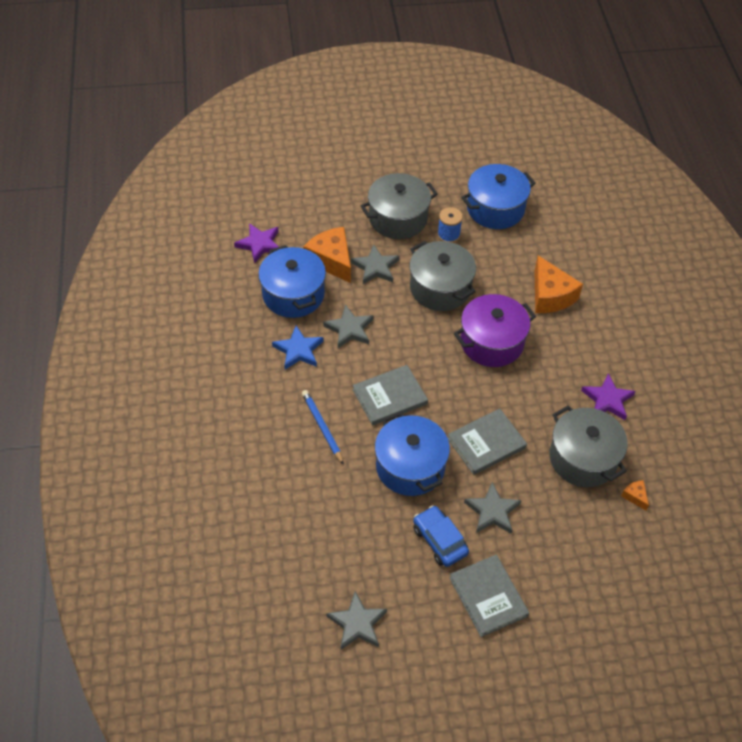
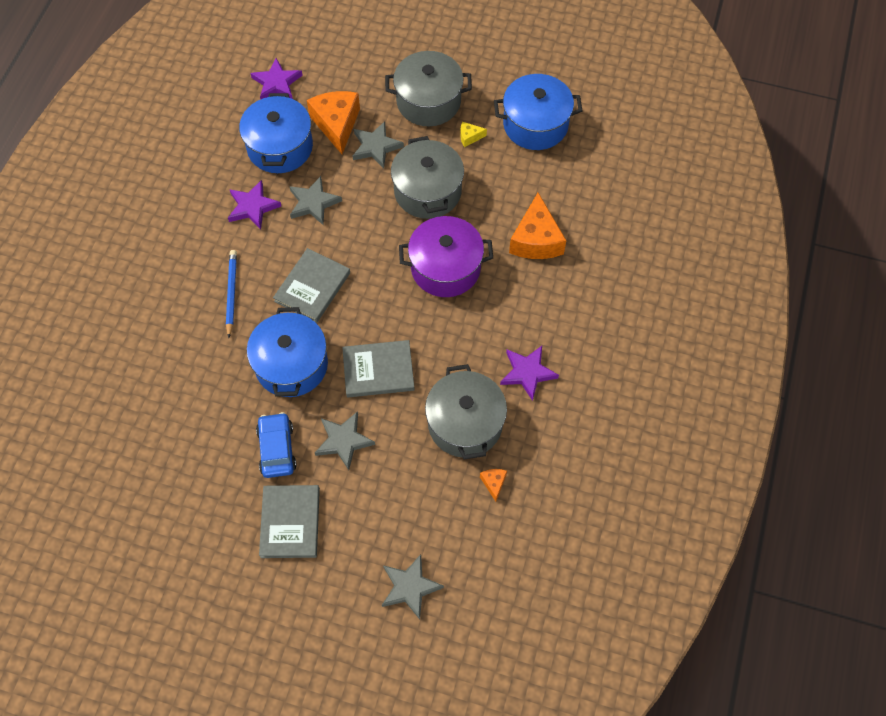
camera: 25 degrees right, 10 degrees up
(298, 350) = (253, 207): blue star -> purple star
(357, 623) = (156, 496): grey star -> grey star (410, 587)
(389, 397) = (312, 287): grey book -> grey book turned 60 degrees counterclockwise
(448, 235) = (469, 137): blue spool -> yellow cheese

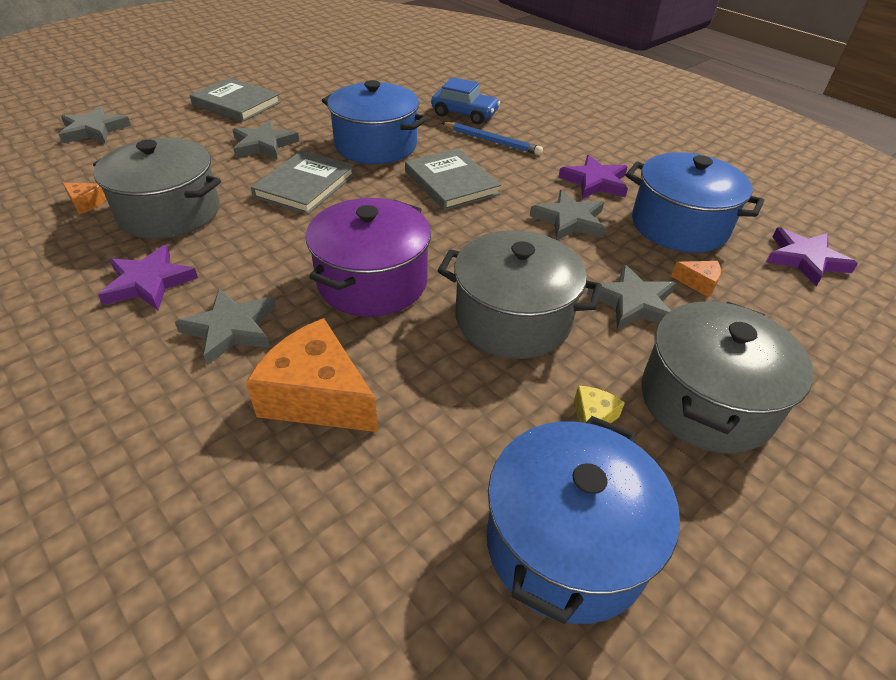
camera: 120 degrees right, 20 degrees down
(277, 449) = (305, 116): blue car -> blue car (464, 114)
(336, 124) = (698, 283): orange cheese -> orange cheese, size x0.45
(527, 305) = (231, 329): none -> grey star

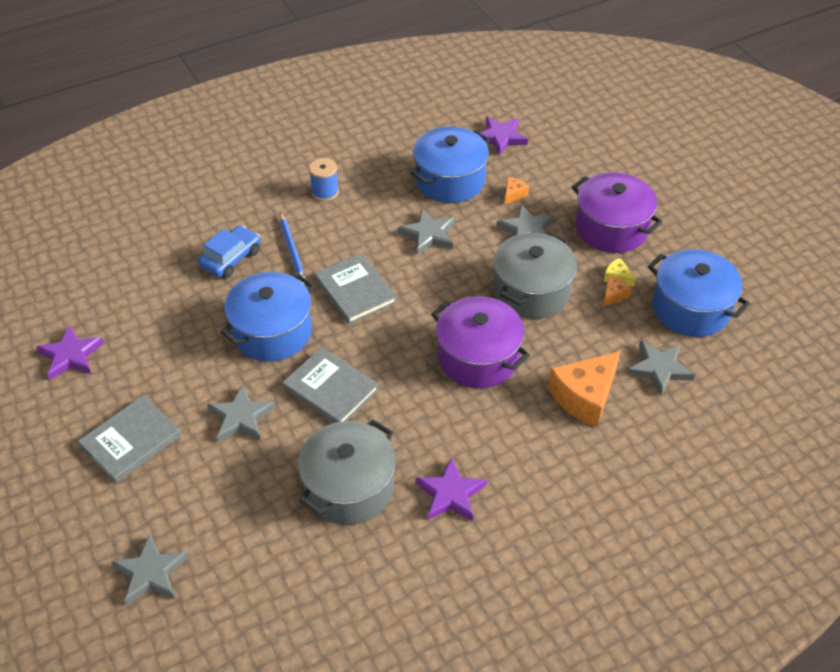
camera: 75 degrees left, 5 degrees up
(86, 203) = (315, 556): orange cheese -> orange cheese (613, 295)
(231, 329) = (515, 440): grey star -> grey star (659, 369)
(451, 183) = (355, 291): grey book -> grey book turned 75 degrees clockwise
(492, 141) = (292, 251): blue pencil -> blue pencil turned 120 degrees clockwise
(590, 147) = (325, 192): none -> blue spool
(595, 182) = (380, 205): purple star -> purple star (71, 356)
(706, 401) = (611, 228): grey pot -> purple pot

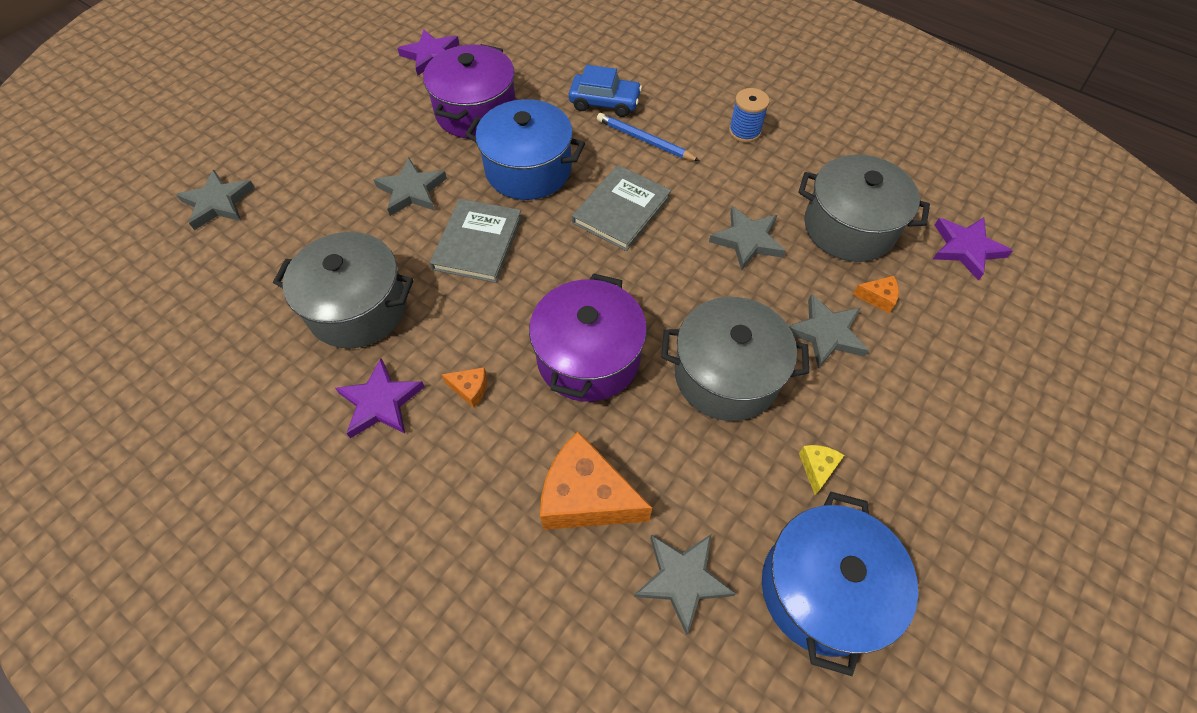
camera: 65 degrees right, 10 degrees up
(131, 441) = (354, 130): grey book -> none
(292, 251) = (644, 140): blue pencil -> blue pencil turned 75 degrees clockwise
(450, 180) = (849, 227): blue pot -> grey pot
(611, 228) = (904, 430): purple pot -> purple pot (476, 112)
(613, 295) = (781, 474): orange cheese -> orange cheese (470, 389)

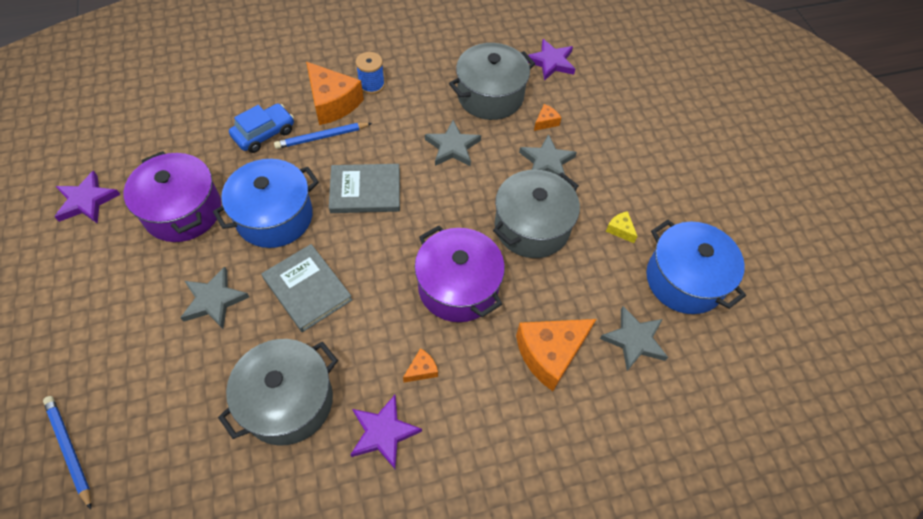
camera: 55 degrees left, 0 degrees up
(218, 203) = (69, 449): grey star -> blue pencil
(621, 210) = (365, 190): grey book -> grey book turned 75 degrees counterclockwise
(690, 120) = (332, 103): none -> orange cheese

